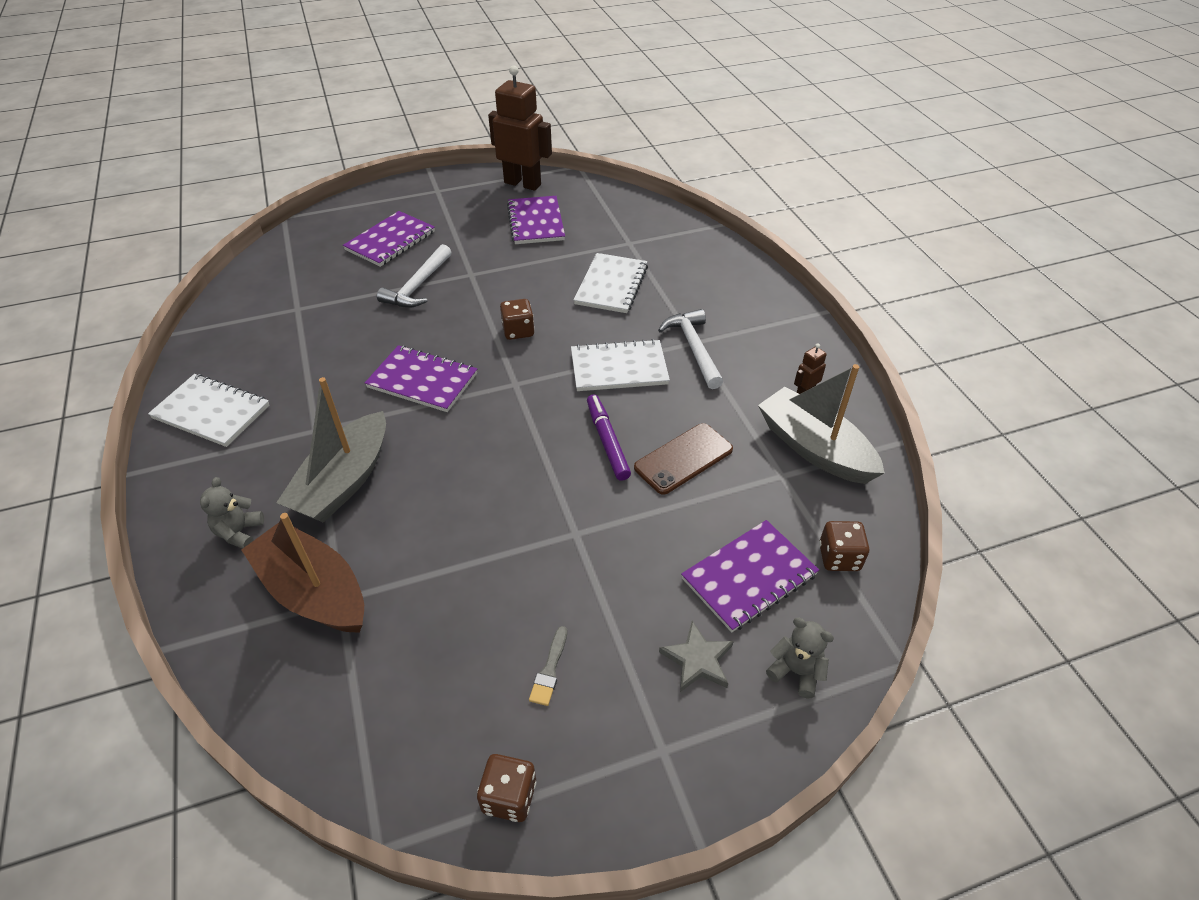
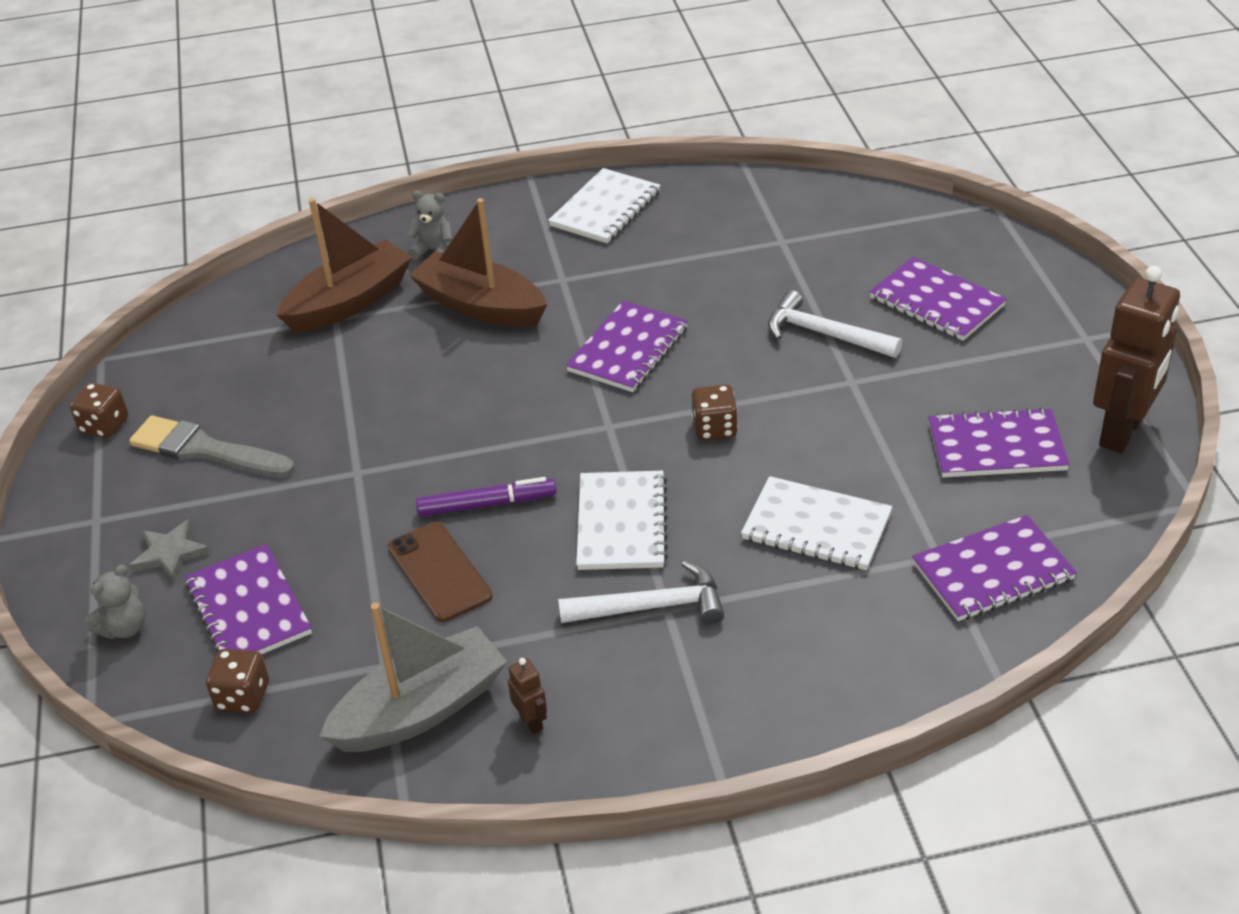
camera: 100 degrees right, 5 degrees down
(344, 481) = (481, 306): grey boat -> brown boat
(549, 670) = (205, 450): grey brush -> grey brush, size x2.16
(638, 226) = (992, 571): none -> purple notebook

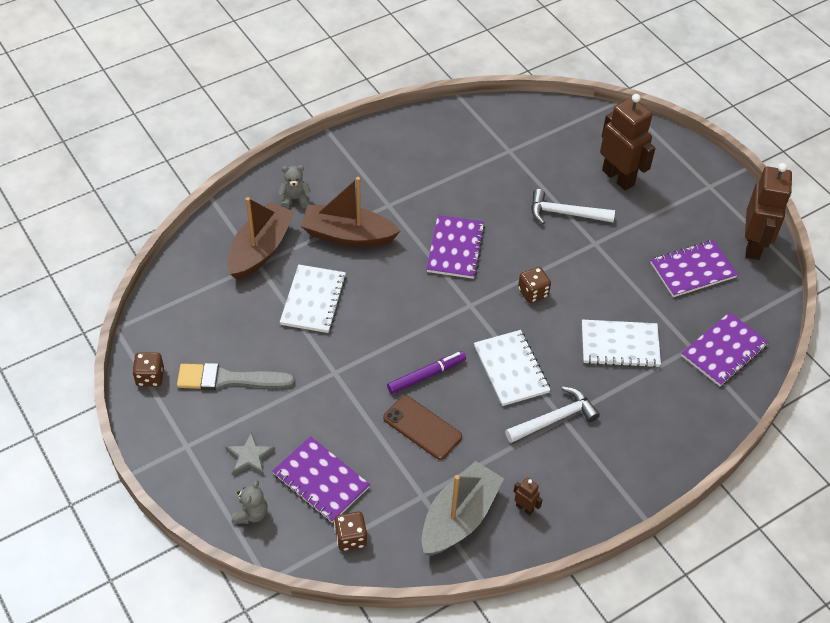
camera: 25 degrees left, 10 degrees up
(605, 209) = (389, 146): white notebook -> white notebook (313, 300)
(937, 302) = (618, 177): purple notebook -> brown robot

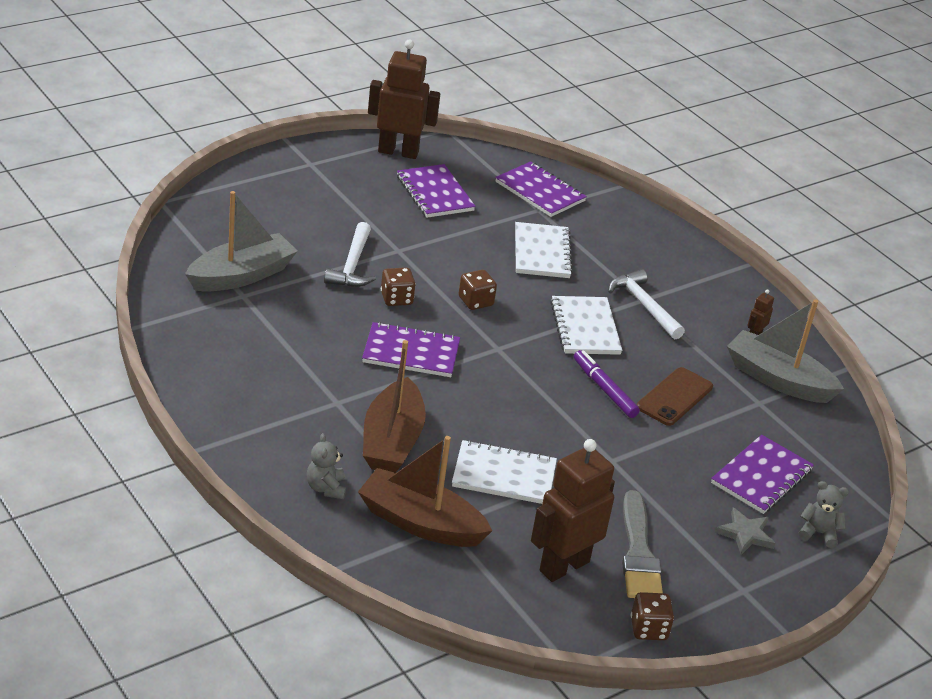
camera: 95 degrees left, 15 degrees down
(351, 538) = (824, 457): brown dice -> brown dice (396, 299)
(511, 369) = (585, 328): white notebook -> white notebook turned 75 degrees counterclockwise
(534, 149) = (241, 275): none -> grey boat
(618, 177) = (294, 221): brown robot -> brown robot (563, 566)

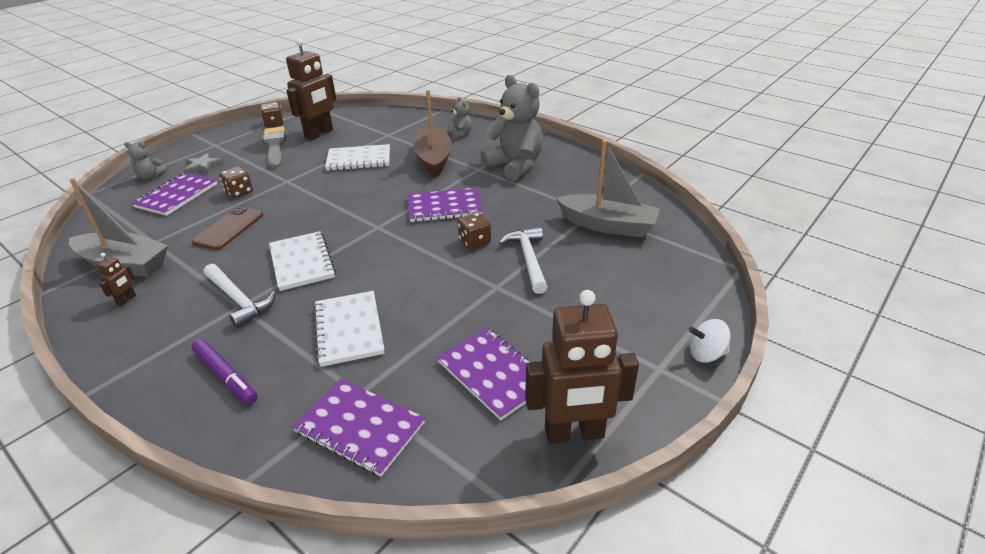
camera: 170 degrees right, 0 degrees up
(241, 275) = (607, 225): grey boat -> grey boat turned 105 degrees counterclockwise
(267, 161) = (706, 354): none -> white spinning top
(284, 392) = (515, 166): none -> grey teddy bear
(420, 523) = (402, 133): brown boat -> none
(475, 301) = (406, 258): brown dice -> brown dice (239, 192)
(604, 389) = (288, 220): purple marker -> purple marker (226, 376)

